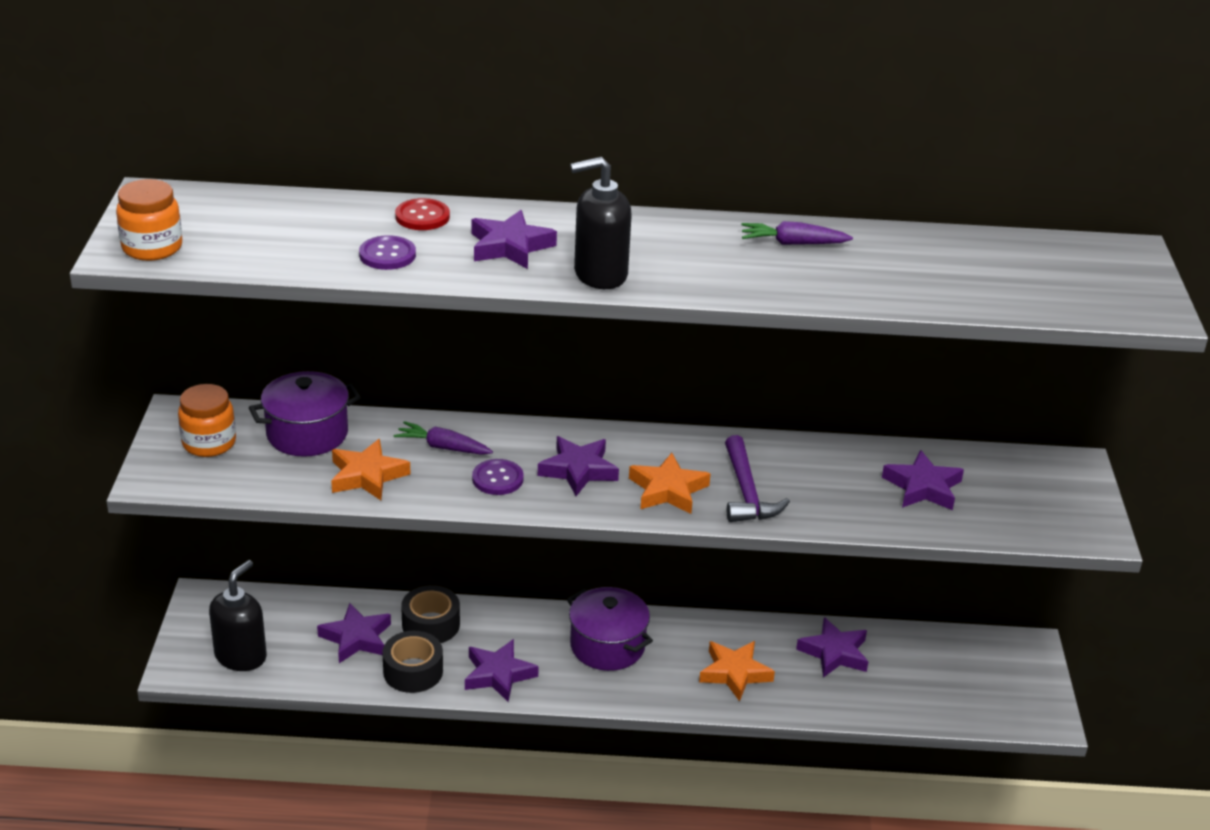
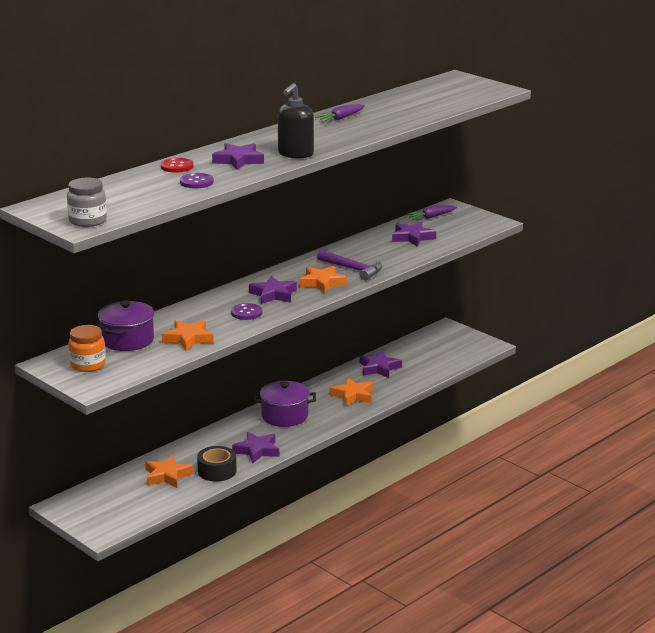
camera: 45 degrees left, 10 degrees down
(152, 248) = (88, 221): orange jar -> grey jar
(241, 656) = (124, 512): black soap dispenser -> none
(356, 638) = (167, 476): purple star -> orange star
(431, 624) = (192, 452): black tape -> none
(443, 447) = (200, 315): purple carrot -> purple carrot (431, 217)

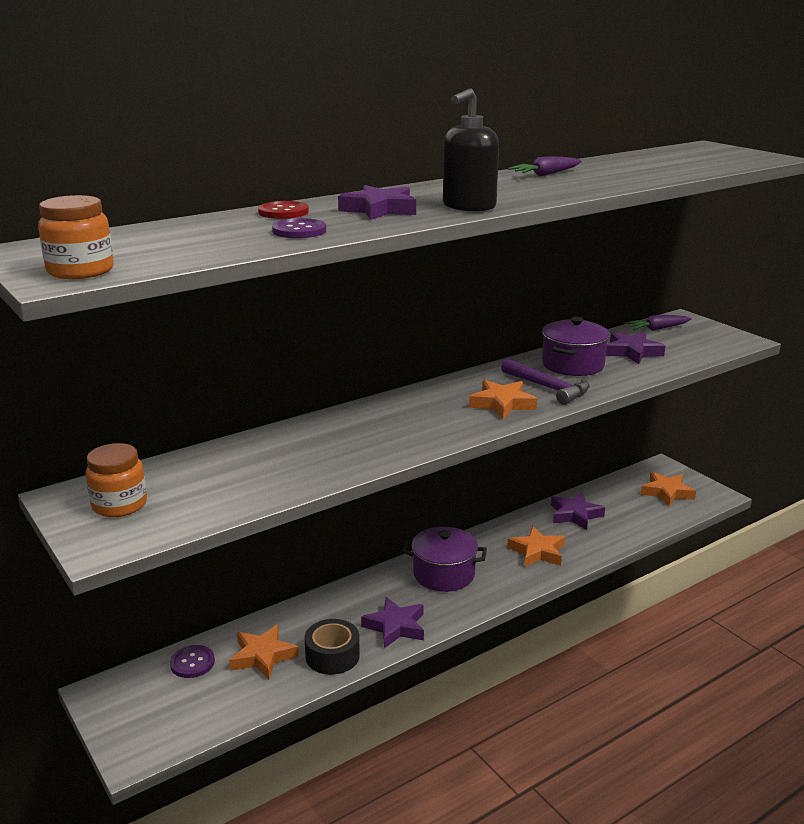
camera: 10 degrees right, 0 degrees up
(88, 221) = (80, 271): grey jar -> orange jar
(127, 340) = (199, 468): purple pot -> purple pot (573, 365)
(188, 339) = (286, 474): orange star -> orange star (667, 492)
(246, 313) = (385, 439): purple button -> purple button (192, 663)
(273, 294) = (431, 415): purple star -> none

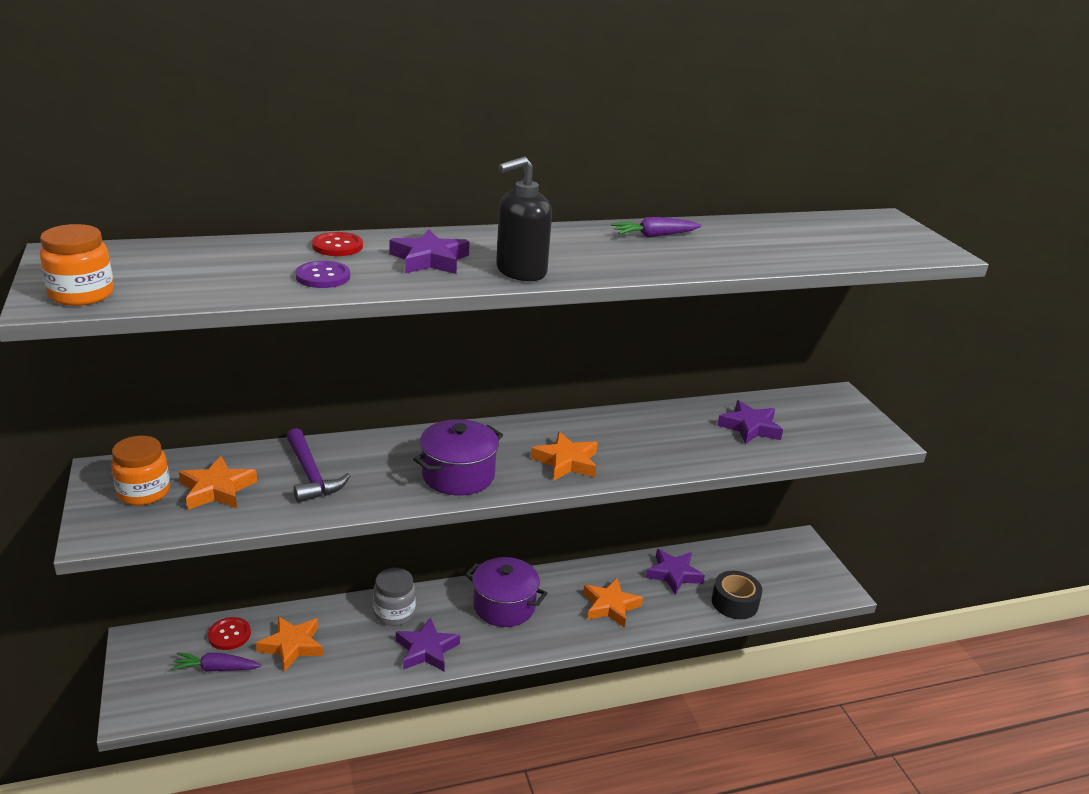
camera: 15 degrees right, 5 degrees up
(192, 663) = (229, 635): purple button -> red button
(332, 656) = (352, 664): black tape -> black tape (734, 602)
(345, 604) = (394, 613): none -> grey jar
(548, 388) = (627, 453): purple hammer -> purple hammer (311, 475)
(573, 365) = (674, 430): purple pot -> purple pot (458, 475)
(657, 329) = (800, 403): purple carrot -> purple carrot (216, 668)
(667, 492) = (787, 573): orange star -> orange star (217, 489)

